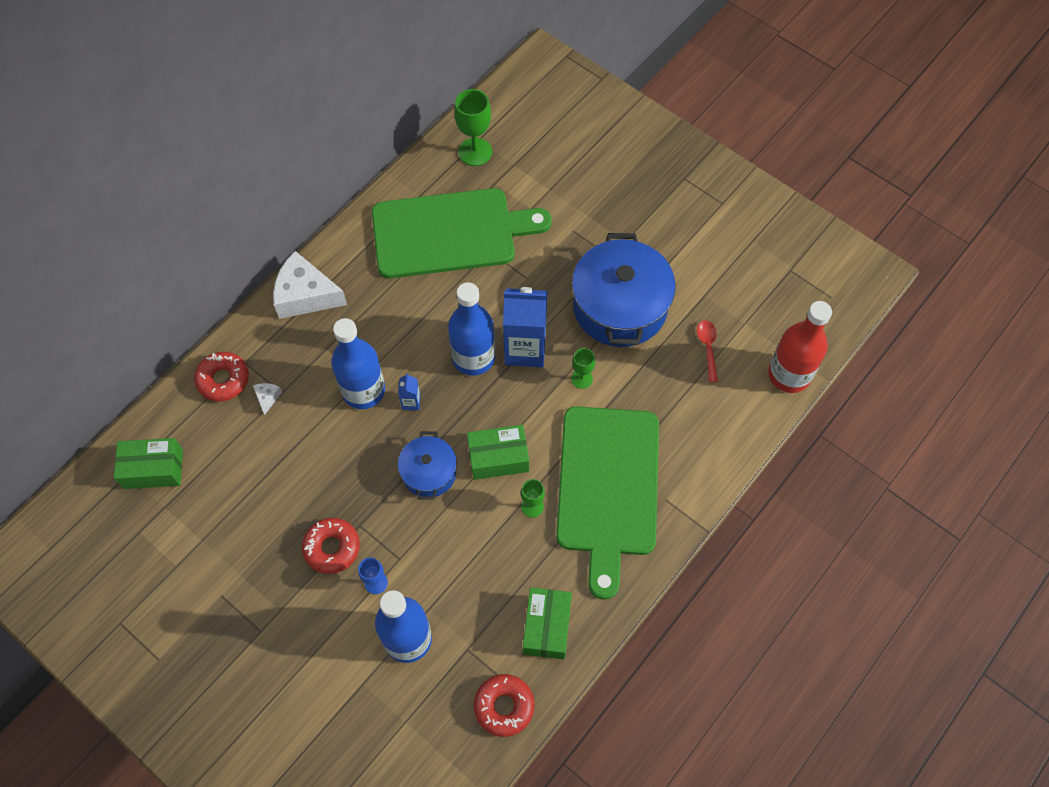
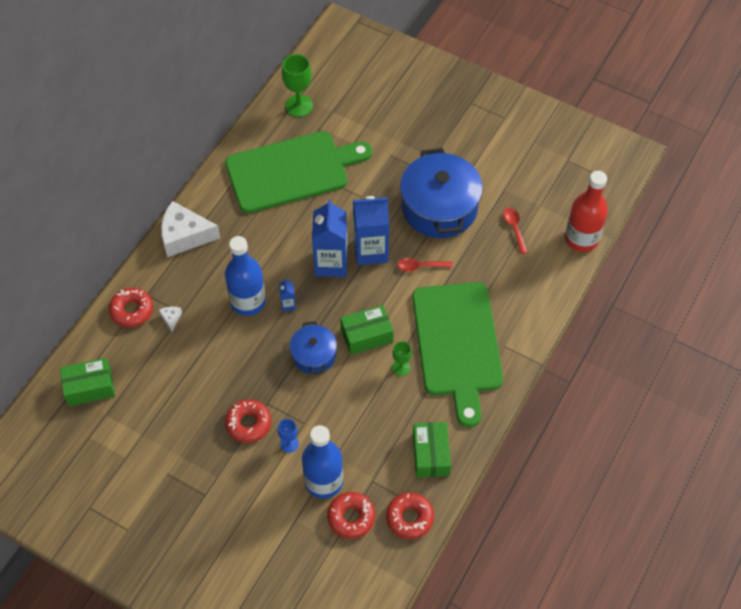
camera: 10 degrees left, 5 degrees down
(432, 692) = (351, 517): none -> red donut
(473, 357) = (331, 263): blue bottle -> blue carton
(581, 379) = (420, 266): green goblet -> red spoon

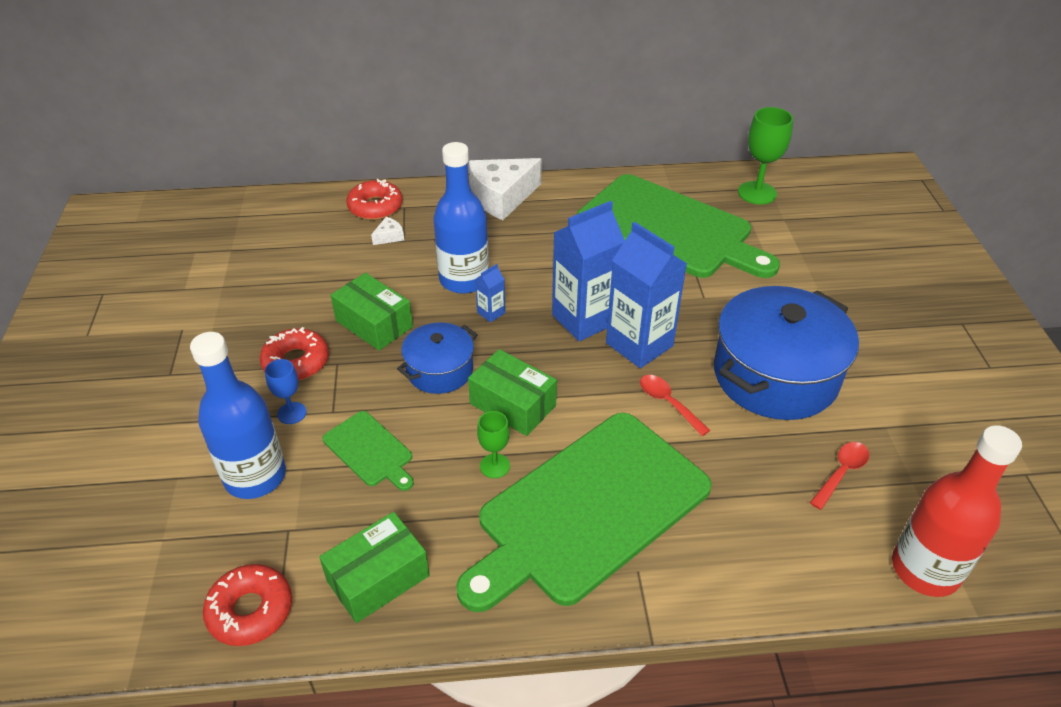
camera: 55 degrees right, 15 degrees down
(90, 387) = (258, 224): green box -> green box (374, 324)
(185, 236) = (501, 197): white cheese -> white cheese turned 90 degrees counterclockwise
(347, 419) = (370, 450): none -> green cutting board
(351, 517) = (213, 537): red donut -> none

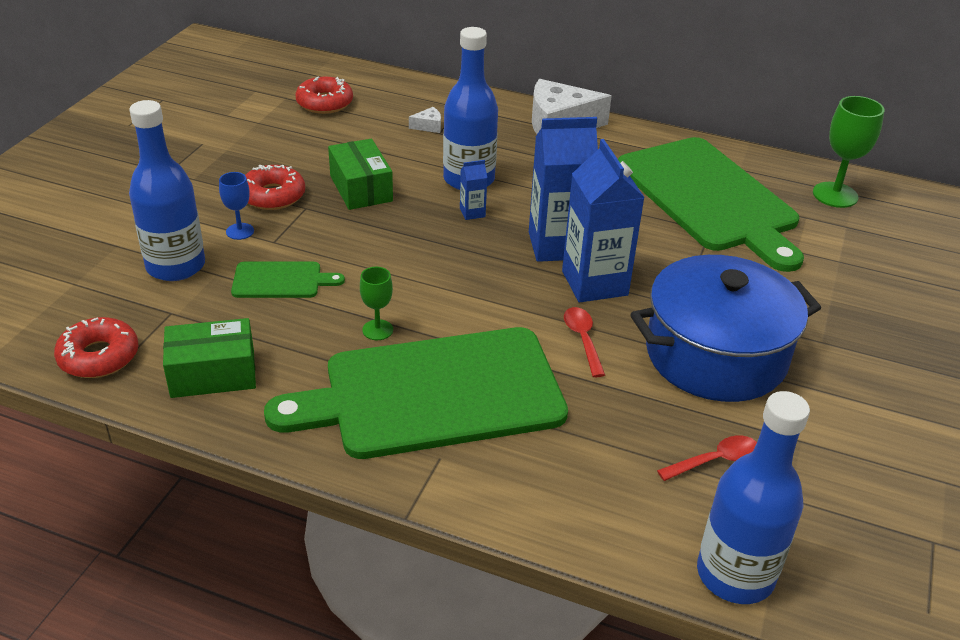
camera: 25 degrees right, 5 degrees down
(370, 450) = (281, 280): green cutting board -> green cutting board turned 75 degrees counterclockwise
(375, 207) = (435, 100): red donut -> red donut (324, 103)
(440, 370) = (389, 242): blue pot -> none
(513, 404) = (432, 289): green box -> none
(925, 569) = (735, 575): red bottle -> blue bottle

